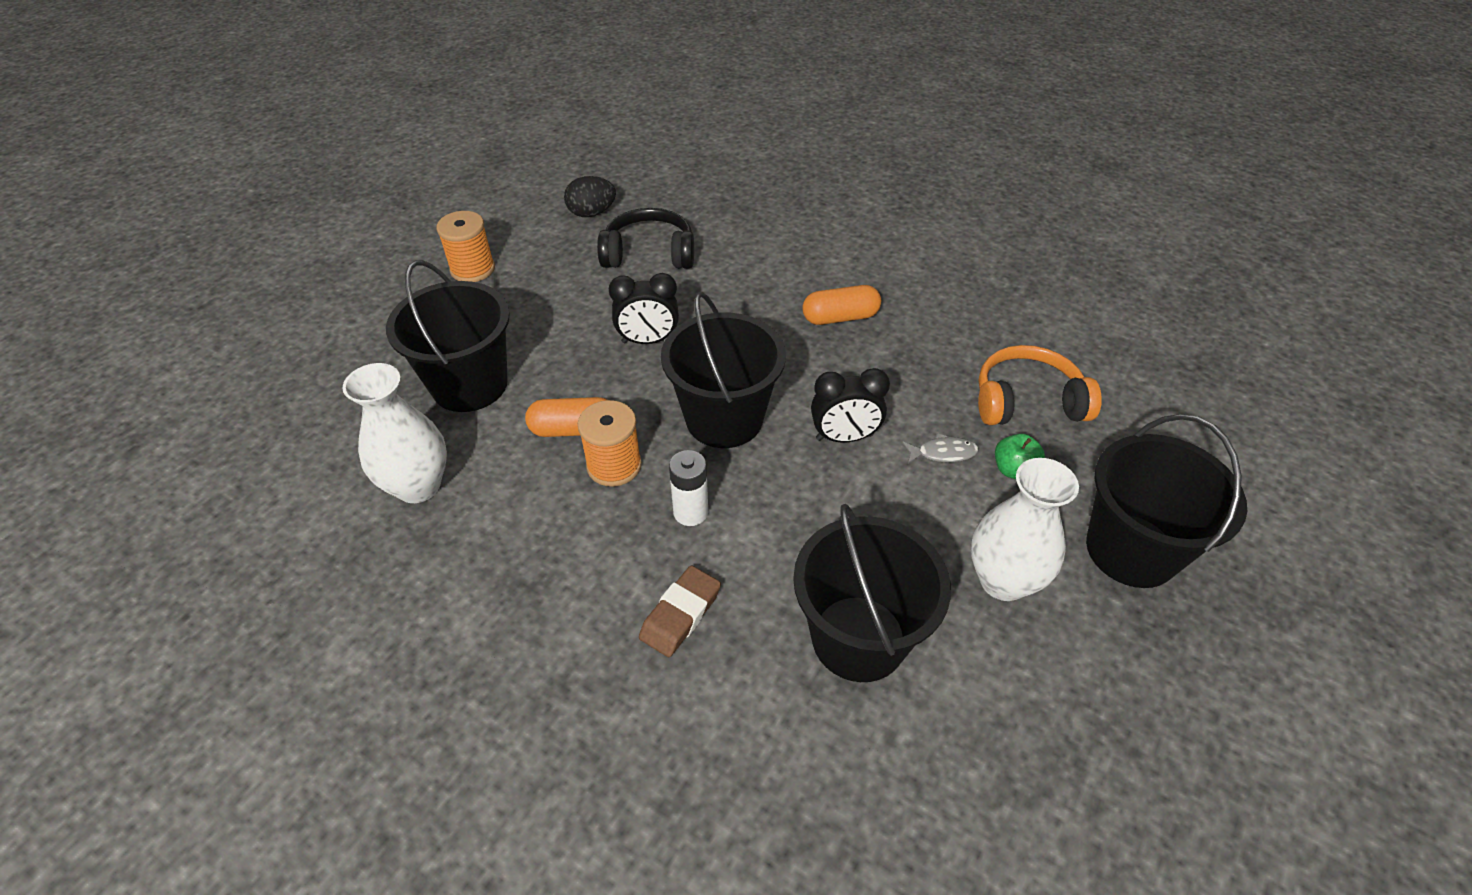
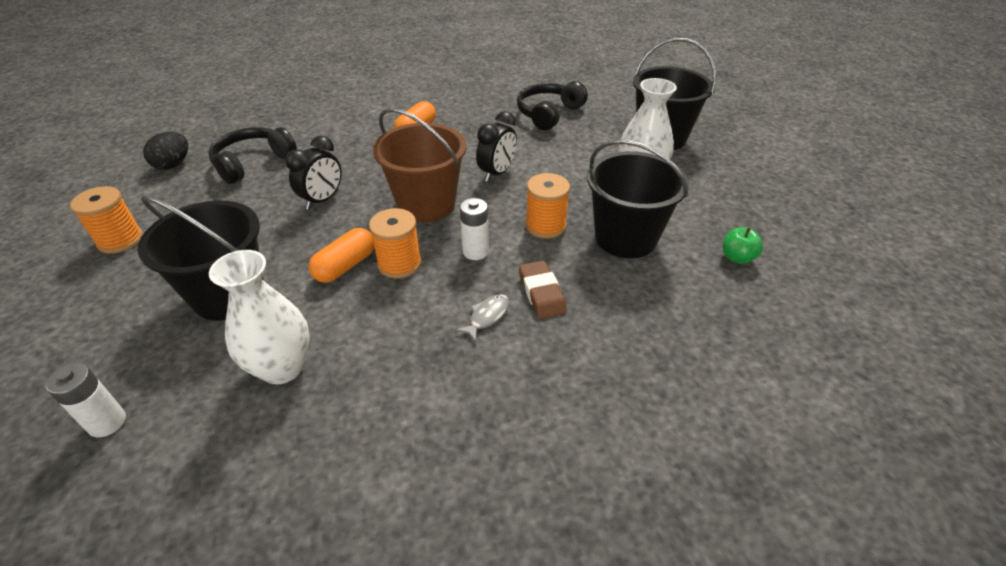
camera: 50 degrees left, 5 degrees down
(293, 430) = (107, 422): none -> white battery
(724, 419) = (426, 204): black bucket -> brown bucket
(797, 544) = (545, 226): none -> orange spool
(943, 453) = (547, 151): grey fish -> grey fish (487, 316)
(1014, 470) = (582, 139): green apple -> green apple (737, 258)
(1027, 401) = (548, 114): orange headphones -> black headphones

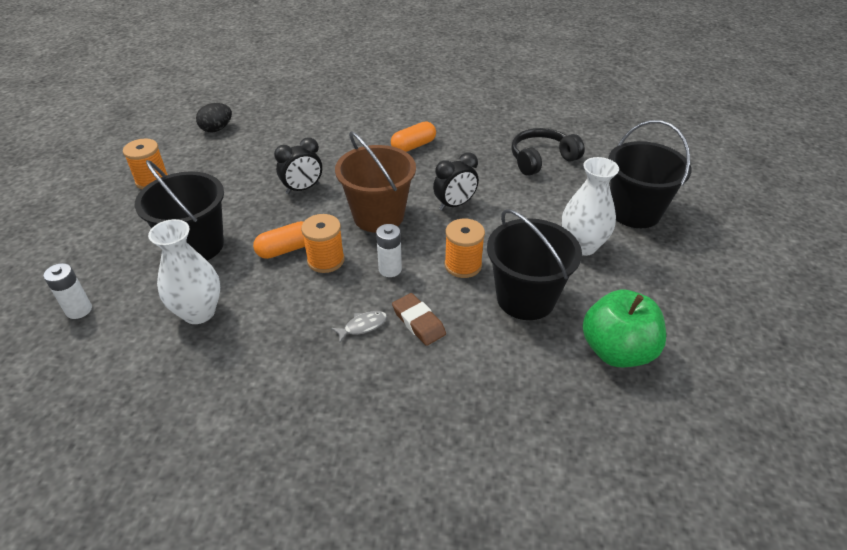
camera: 25 degrees right, 0 degrees up
(253, 162) = (272, 142): black headphones -> none
(541, 293) = (418, 322): brown eraser -> brown eraser turned 45 degrees counterclockwise
(737, 258) = (617, 351): green apple -> green apple, size x2.11

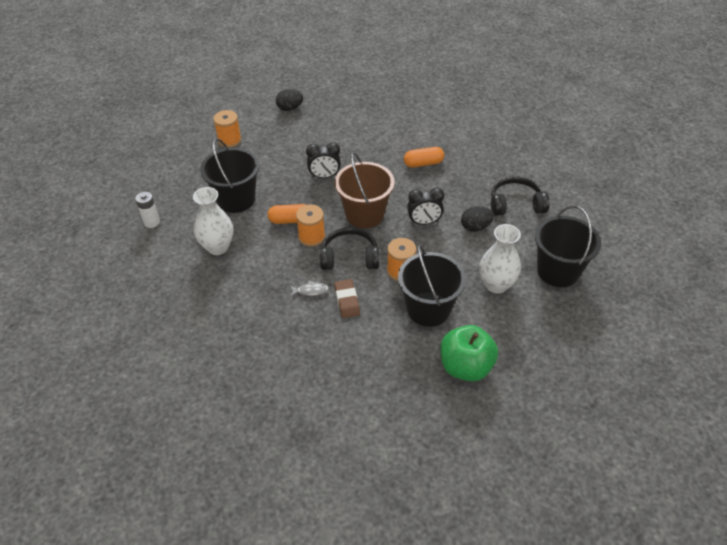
camera: 25 degrees right, 5 degrees up
(390, 269) = (350, 257): white battery -> black headphones
(515, 193) = (475, 227): none -> black egg

